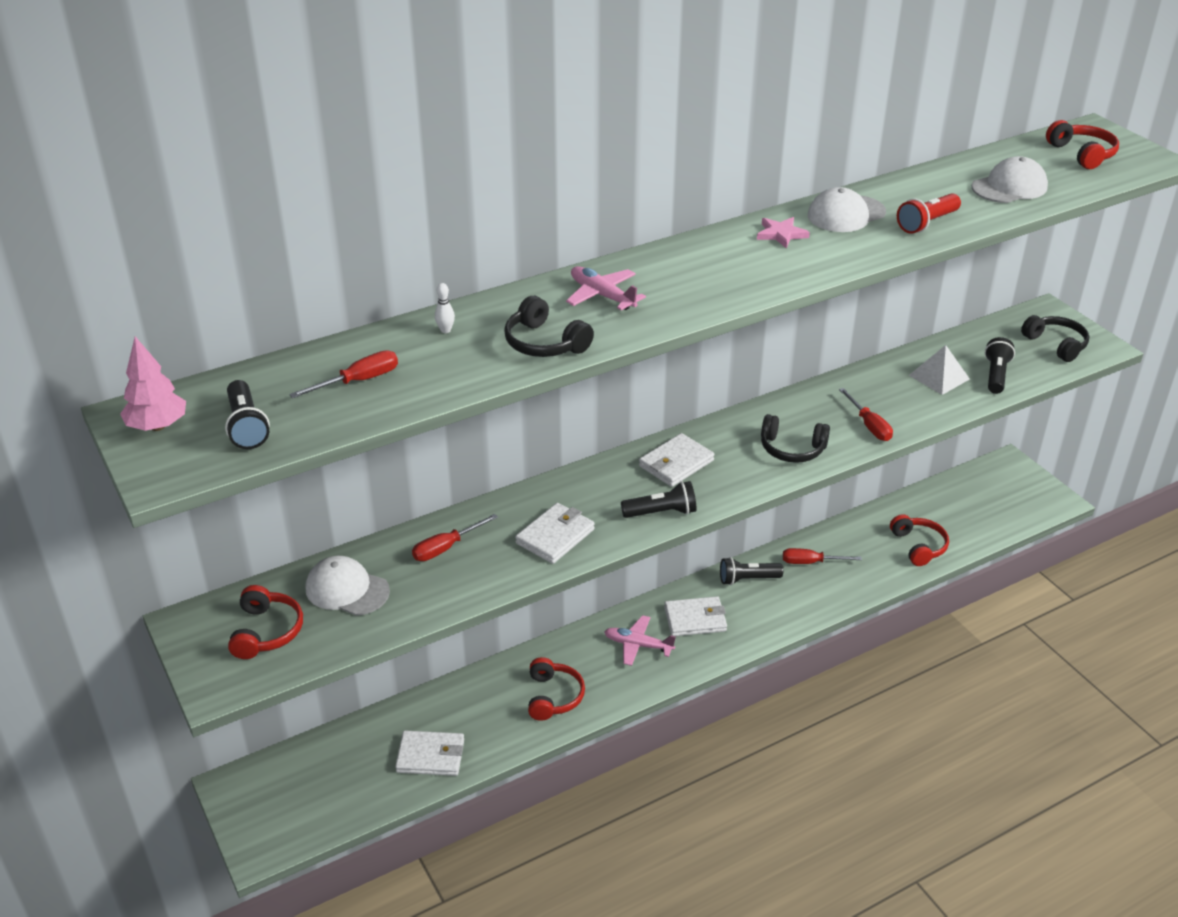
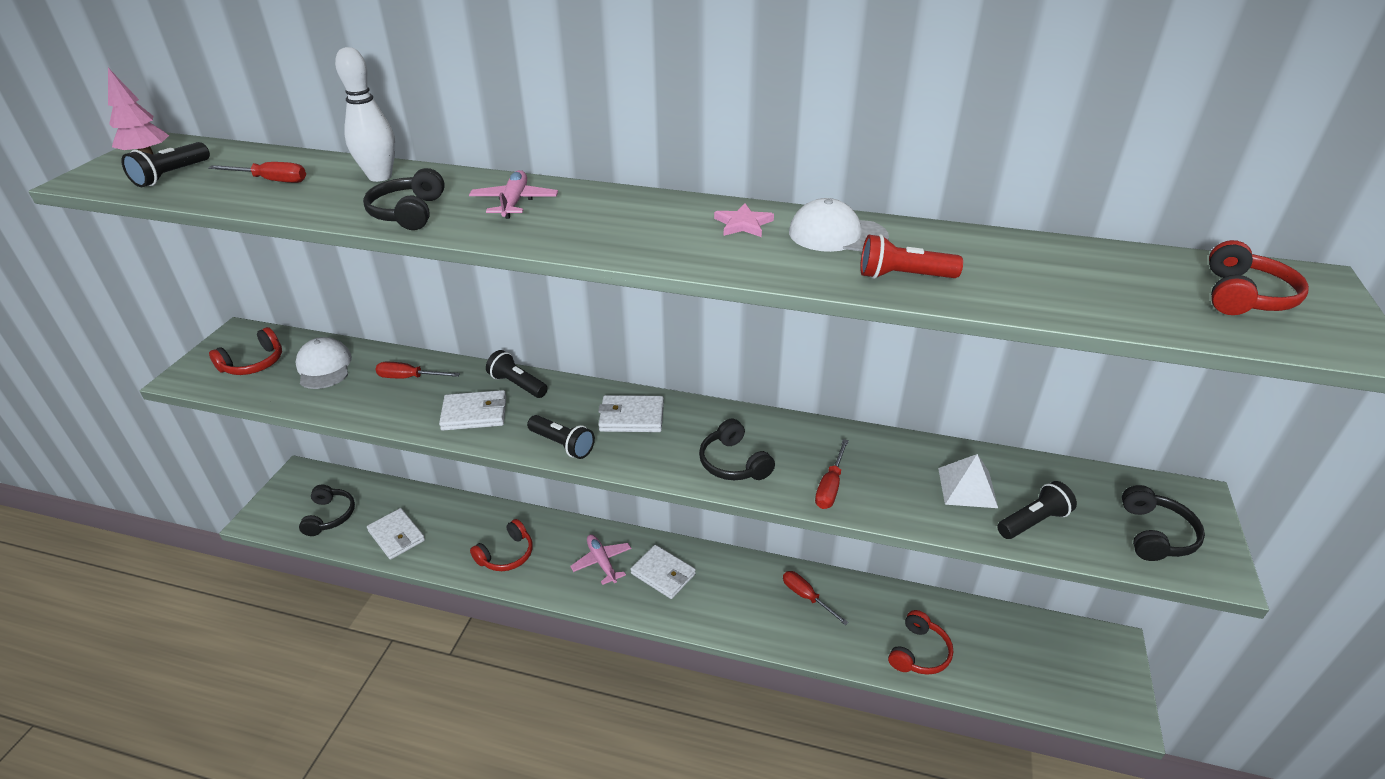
camera: 45 degrees right, 0 degrees up
(334, 791) = (330, 516): none -> black headphones
(445, 330) = (380, 176): white bowling pin -> white bowling pin, size x2.47
(747, 579) = (740, 573): black flashlight -> black flashlight (517, 384)
(1009, 187) = (1072, 287): white cap -> none

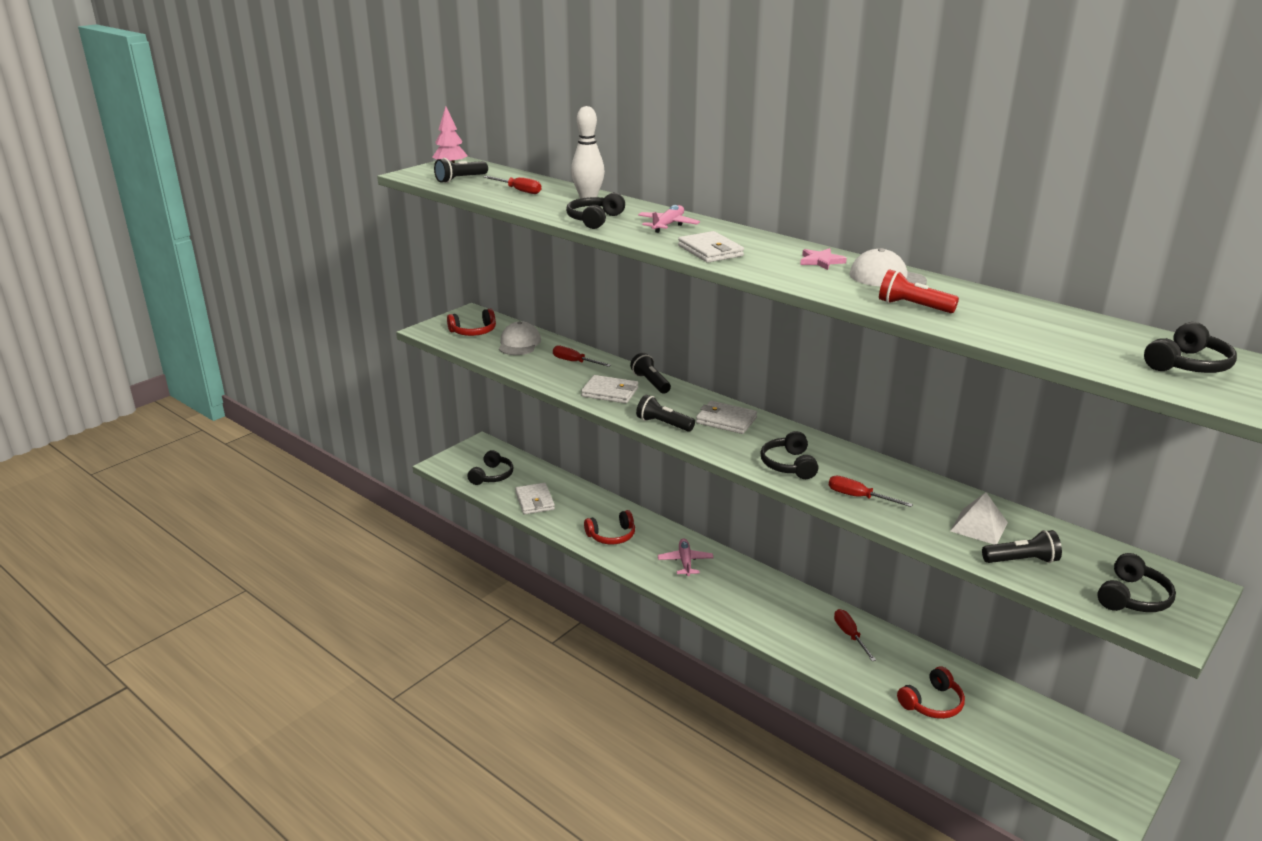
camera: 25 degrees right, 10 degrees down
(562, 444) = (663, 424): black flashlight -> black flashlight turned 150 degrees clockwise
(663, 574) = (732, 584): white wallet -> white wallet (710, 251)
(830, 487) = (858, 497): red screwdriver -> red screwdriver turned 75 degrees clockwise
(1244, 296) = (1187, 365): red headphones -> black headphones

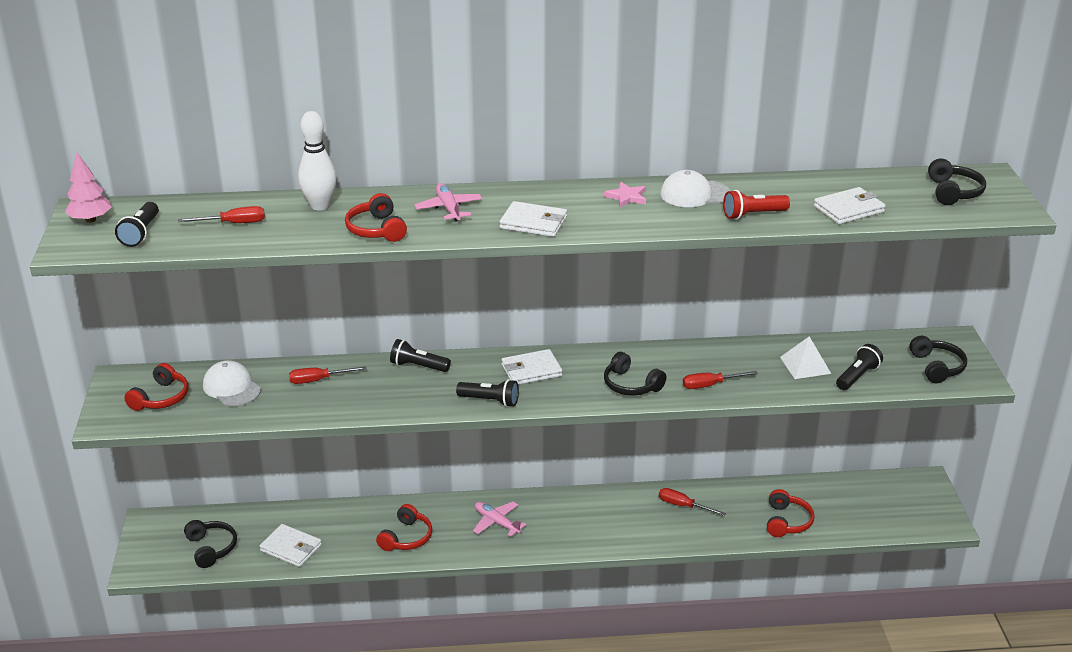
camera: 45 degrees left, 5 degrees up
(594, 220) = (376, 229): black headphones -> red headphones
(610, 392) = (399, 394): white wallet -> white wallet (848, 209)
(663, 424) = (490, 401): black flashlight -> black flashlight turned 150 degrees counterclockwise

